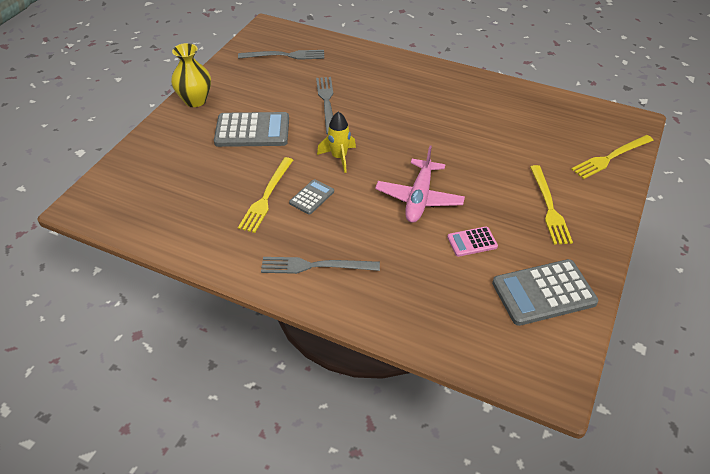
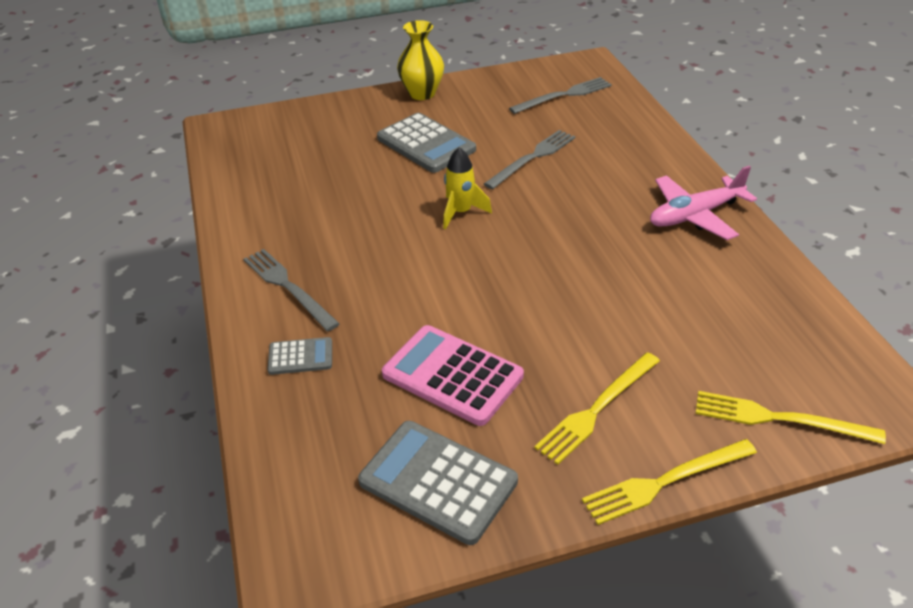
camera: 50 degrees right, 5 degrees down
(266, 197) = (347, 205): yellow fork -> yellow fork (665, 482)
(285, 55) = (564, 95): grey fork -> grey fork turned 75 degrees counterclockwise
(311, 197) = (380, 230): grey calculator -> grey calculator (300, 357)
(419, 198) = (472, 298): pink plane -> pink plane (694, 215)
(472, 242) = (452, 375): pink calculator -> pink calculator, size x1.91

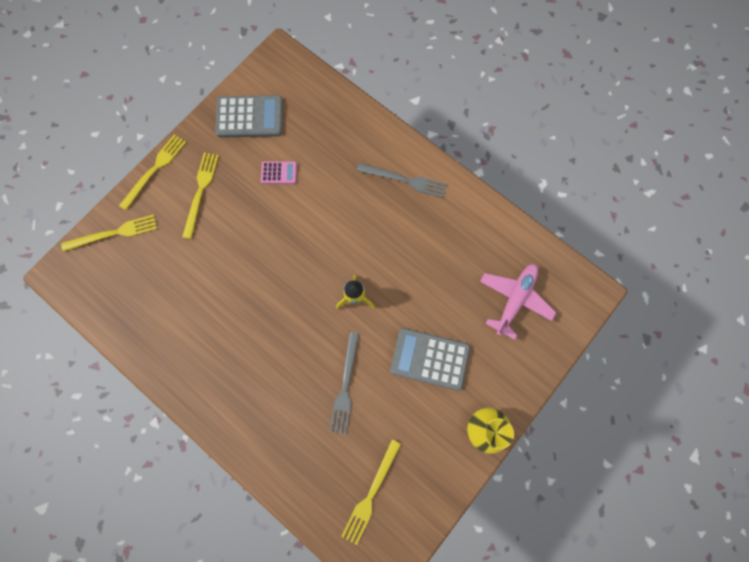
camera: 145 degrees right, 35 degrees up
(300, 357) = (359, 142): grey calculator -> none
(452, 375) = (279, 173): pink calculator -> pink calculator, size x0.52
(564, 95) = (371, 494): grey fork -> yellow fork
(694, 215) = (208, 380): pink plane -> pink plane (514, 299)

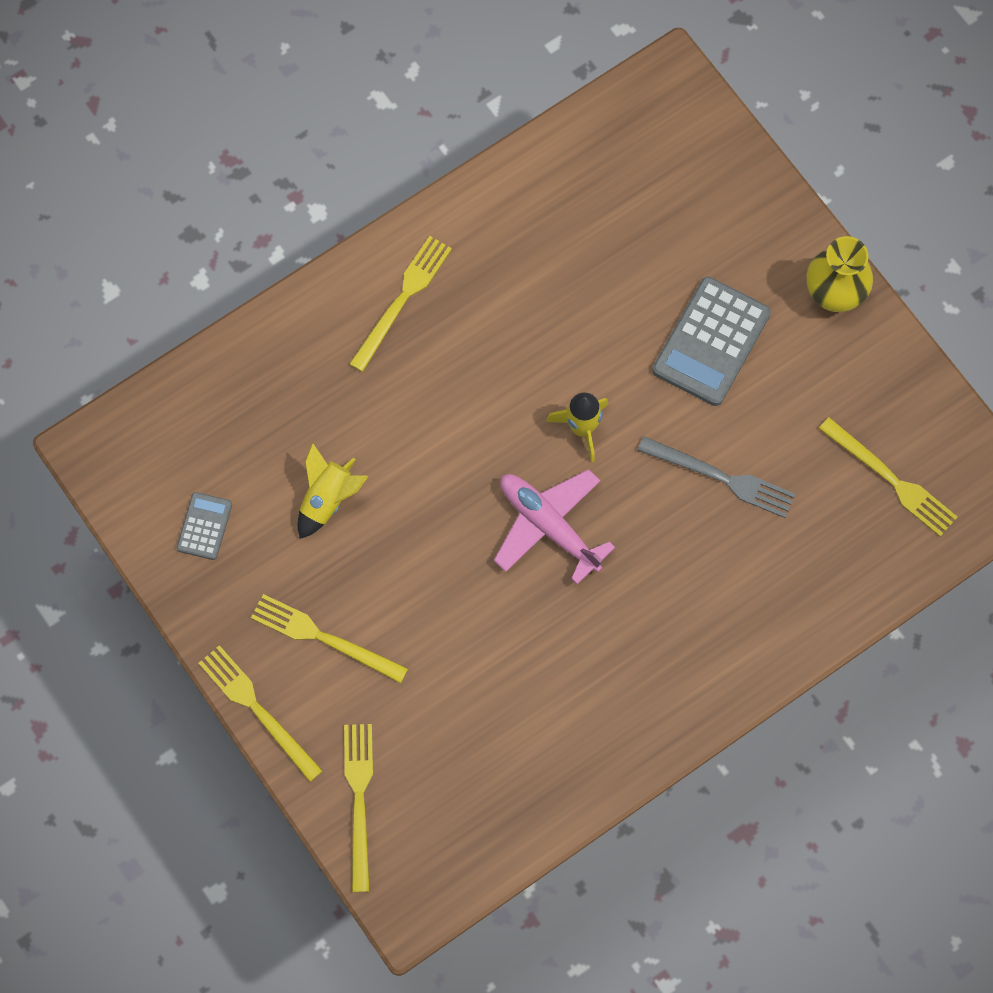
camera: 75 degrees left, 5 degrees down
(249, 117) = (204, 526): grey calculator -> grey calculator, size x0.52
(279, 173) = (327, 499): pink calculator -> yellow rocket
(405, 180) = (402, 299): grey fork -> yellow fork
(514, 299) = (650, 191): pink plane -> pink plane (548, 526)

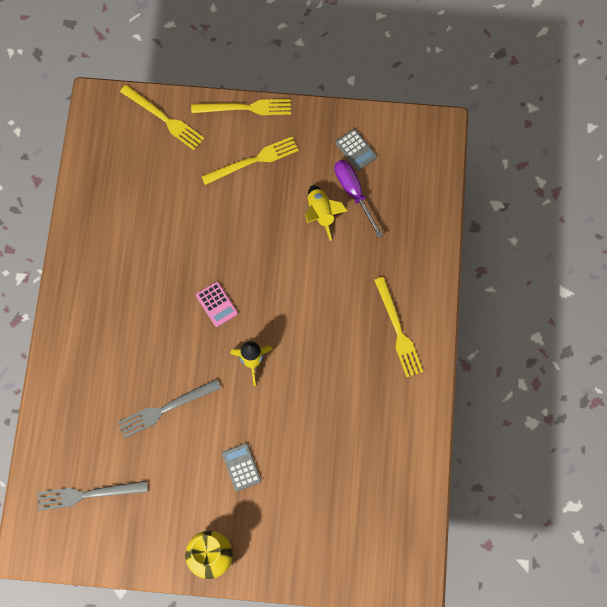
camera: 130 degrees right, 0 degrees up
(267, 483) = (353, 193): none -> purple screwdriver
(548, 526) = (217, 304): pink plane -> pink calculator
(711, 342) = (241, 467): grey calculator -> grey calculator, size x0.52
(891, 479) = (88, 494): yellow fork -> grey fork

